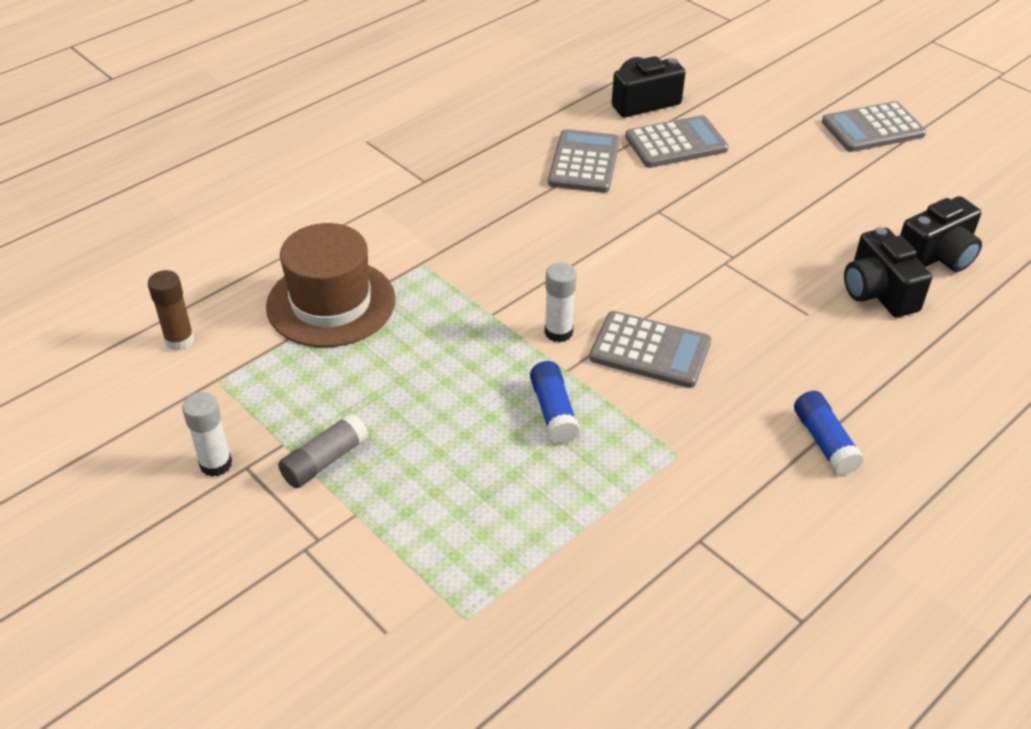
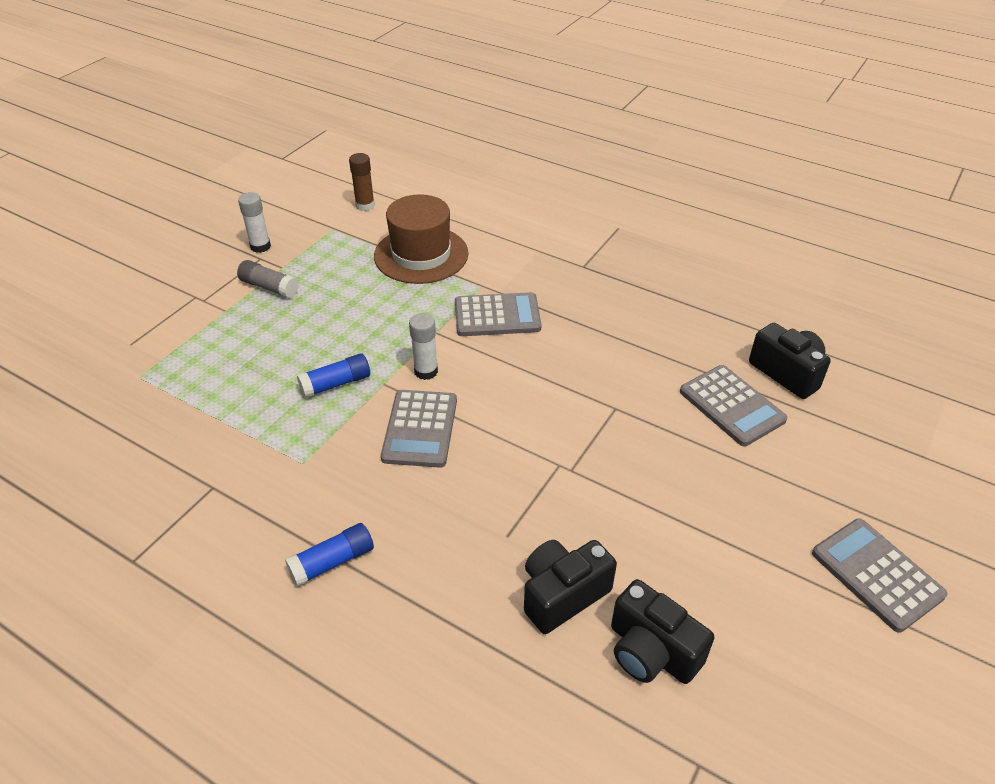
camera: 75 degrees right, 0 degrees up
(584, 162) = (661, 349): grey calculator -> grey calculator (497, 315)

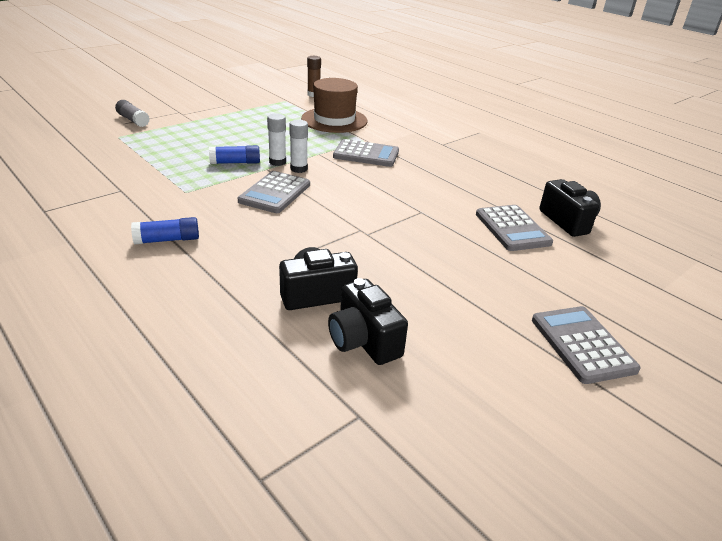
camera: 15 degrees right, 10 degrees down
(260, 246) = (235, 99): white glue stick -> white glue stick (277, 162)
(269, 287) = (227, 116): grey glue stick -> grey glue stick (133, 120)

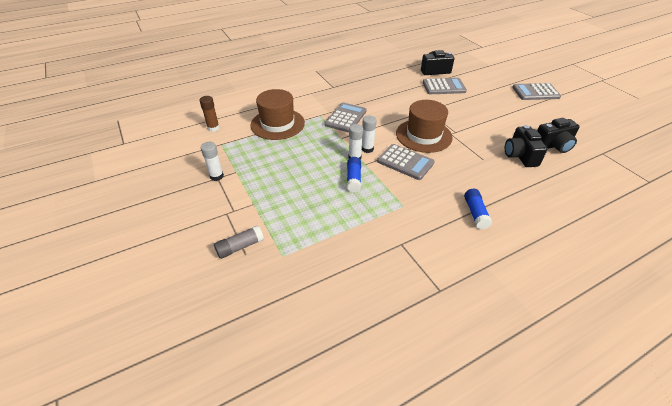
camera: 75 degrees left, 10 degrees up
(233, 103) = (216, 176): none -> white glue stick
(345, 207) = (423, 135): none -> brown hat

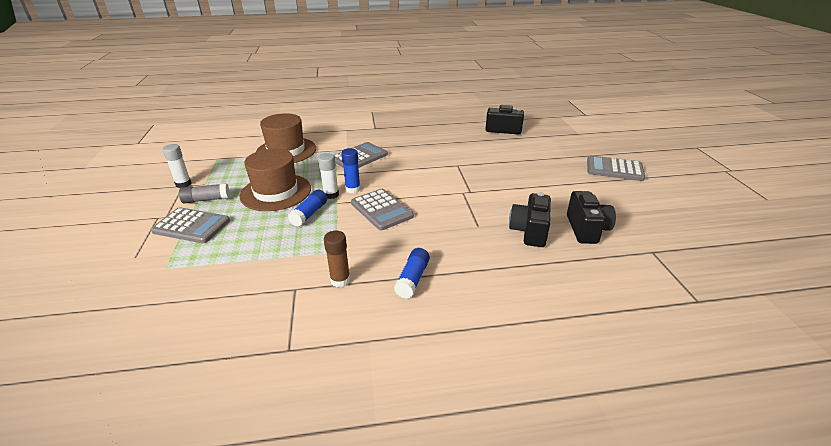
camera: 20 degrees right, 10 degrees down
(213, 128) = (224, 144): brown glue stick -> brown glue stick (340, 280)
(240, 247) = (137, 249): grey glue stick -> grey glue stick (206, 199)
(367, 149) = (353, 189): white glue stick -> blue glue stick
(423, 135) = (429, 188): brown hat -> brown hat (276, 192)
(443, 87) = (499, 146): grey calculator -> grey calculator (191, 226)
(553, 145) = (586, 229): black camera -> black camera turned 90 degrees counterclockwise

